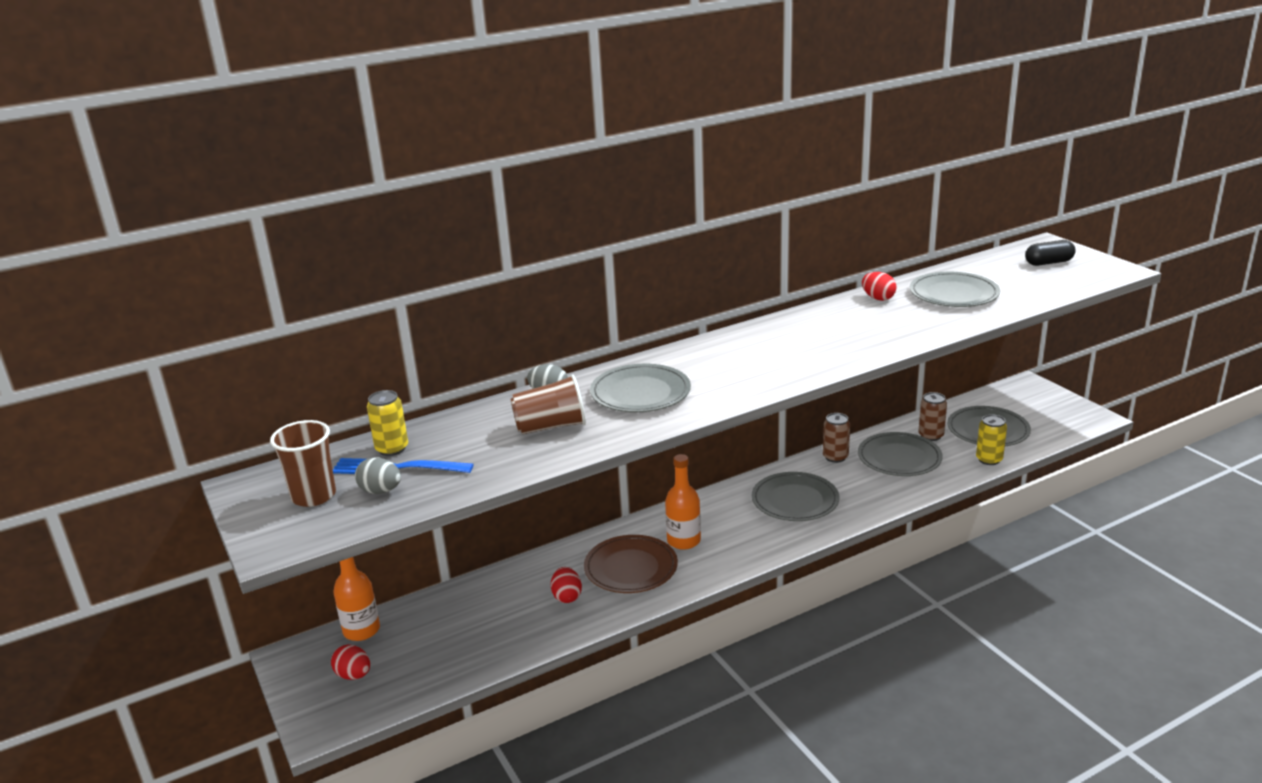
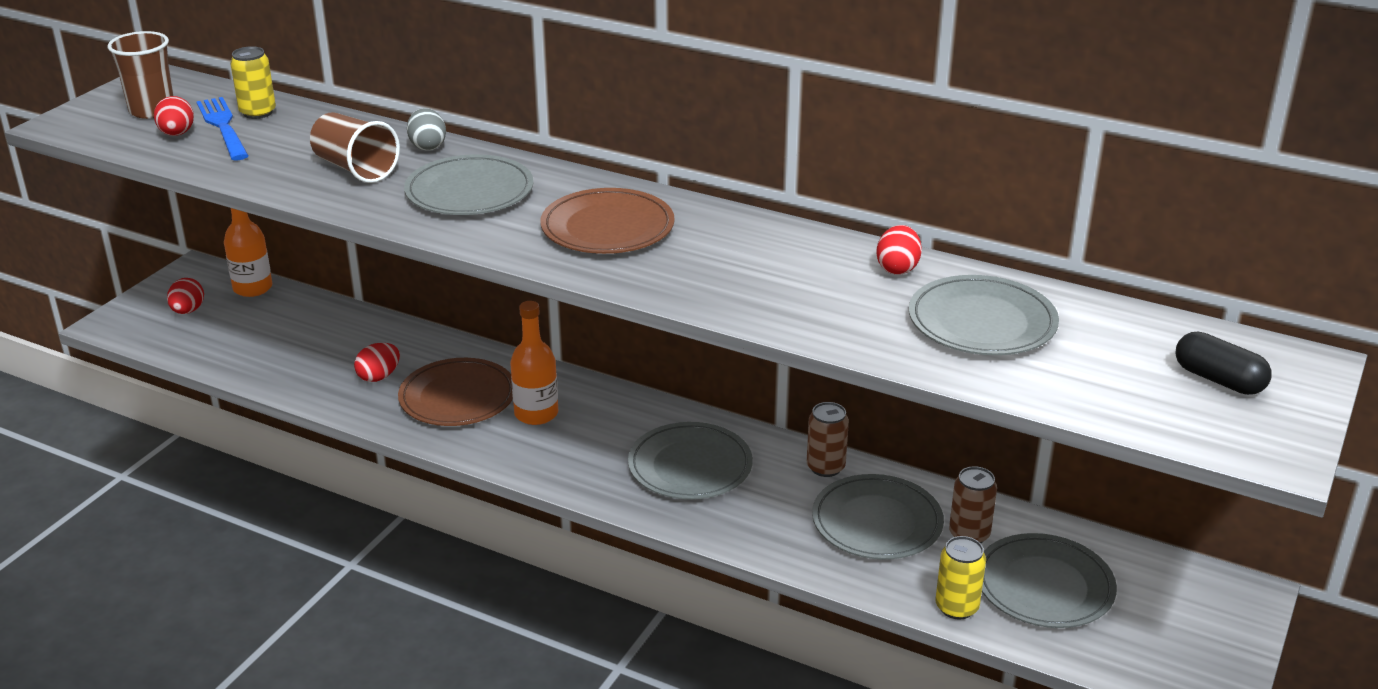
camera: 55 degrees right, 5 degrees up
(380, 491) = (177, 134): grey egg -> red egg
(745, 361) = (607, 227): none -> brown plate

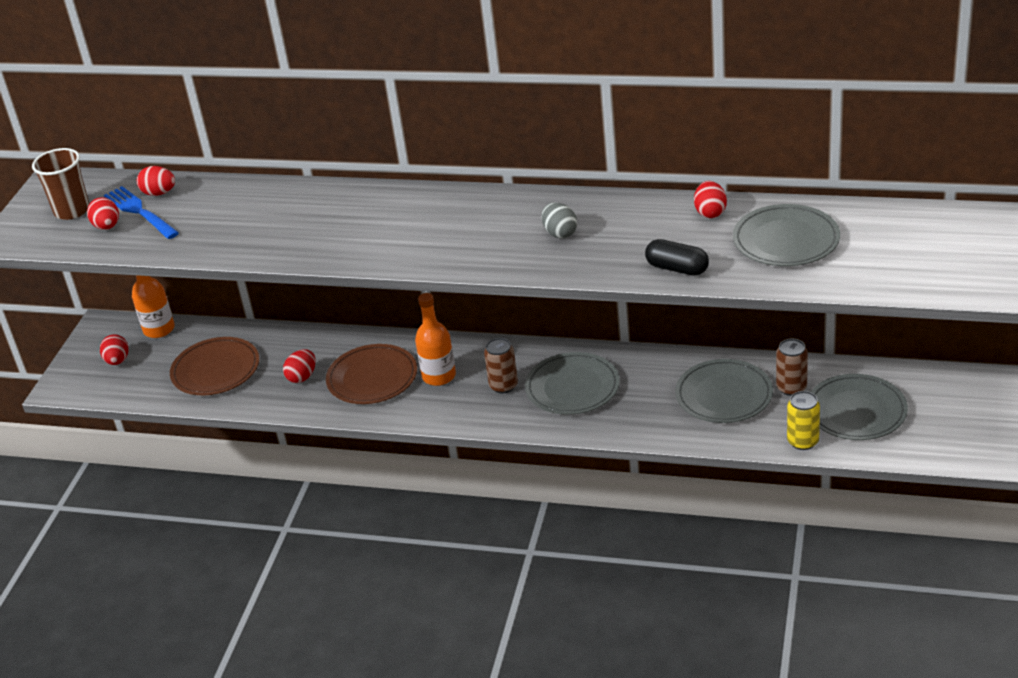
camera: 10 degrees left, 5 degrees up
(258, 112) = (159, 193): yellow can -> red egg
(355, 169) = (269, 224): brown cup -> none
(427, 146) = (312, 192): grey egg -> grey egg (560, 233)
(469, 191) = (368, 223): grey plate -> none
(607, 227) = (487, 229): brown plate -> brown plate (216, 370)
(825, 467) = (670, 364): brown can -> brown can (503, 385)
(1218, 380) = (957, 245): black capsule -> black capsule (677, 268)

